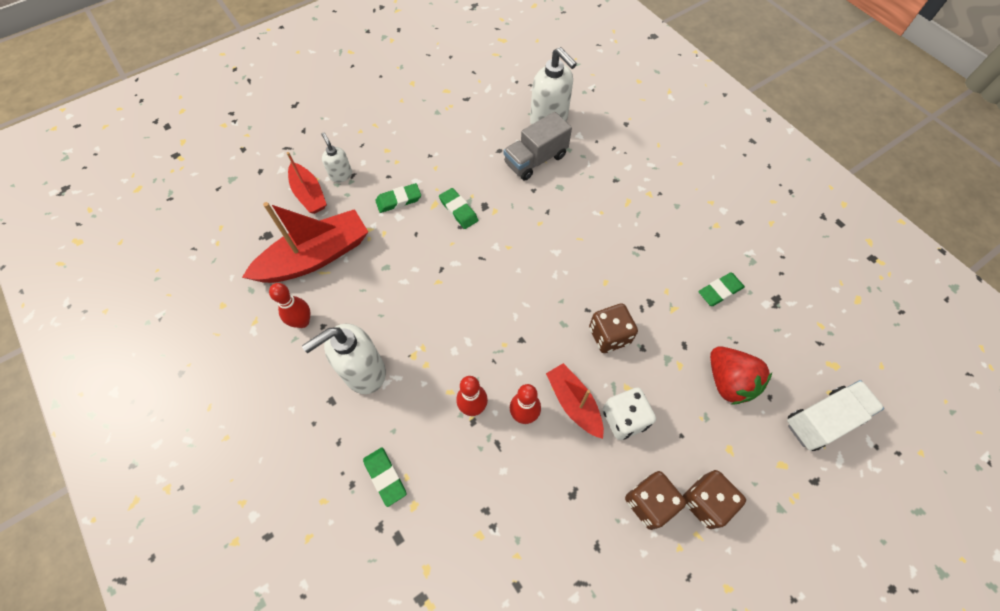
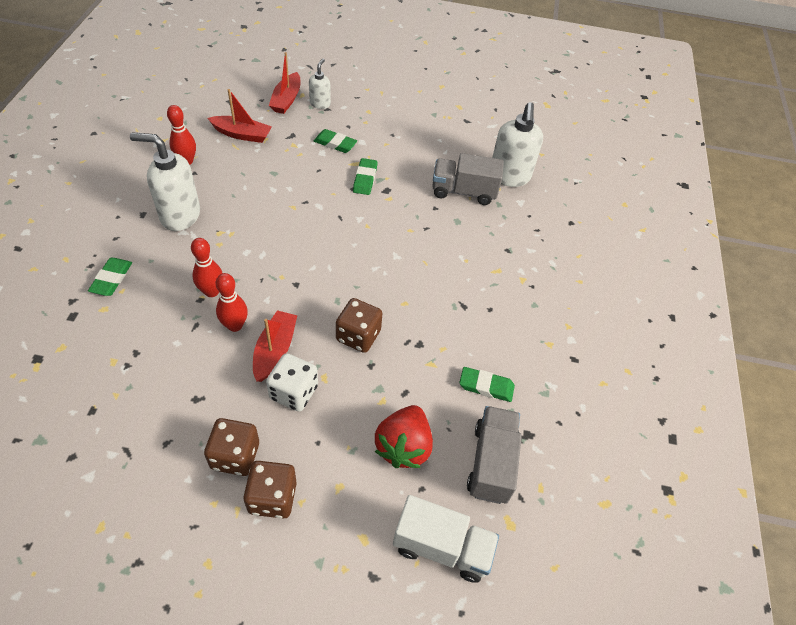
camera: 40 degrees right, 10 degrees down
(315, 257) = (242, 134): red boat -> red boat, size x0.59
(781, 338) = (491, 463): none -> grey truck

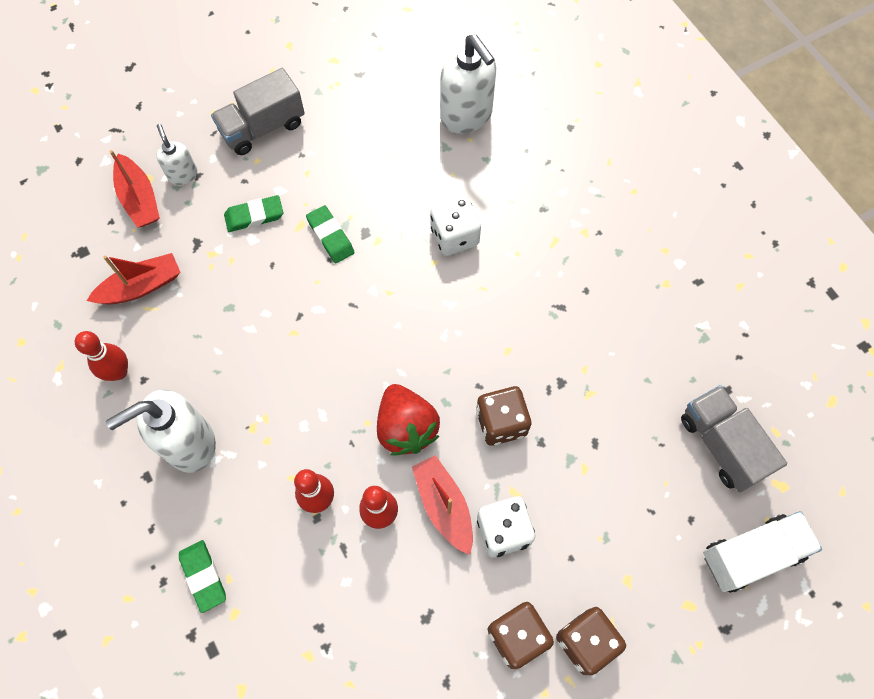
camera: 35 degrees left, 15 degrees up
(403, 446) = (642, 495): red strawberry -> red strawberry (406, 427)
(436, 226) = (454, 236): none -> white dice
(463, 192) = (441, 172): grey truck -> grey truck (263, 127)
(486, 386) = (653, 375): green eraser -> none

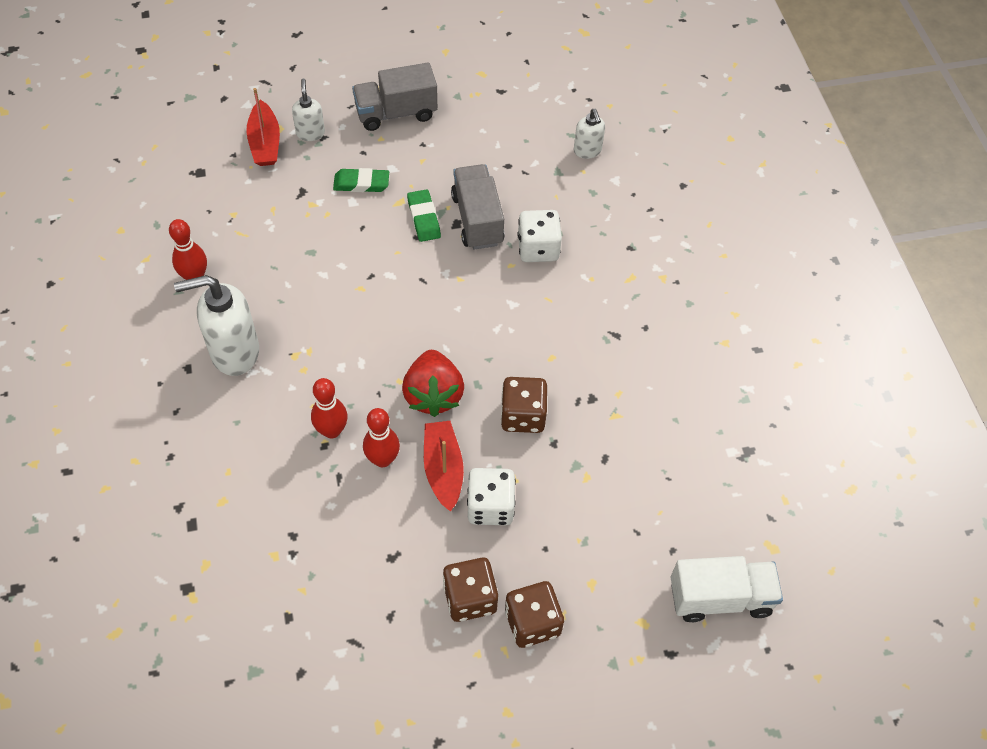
camera: 15 degrees right, 10 degrees down
(141, 286) = (240, 214): red boat -> none
(203, 576) = (206, 463): green eraser -> none
(466, 116) = (587, 151): white soap dispenser -> white soap dispenser, size x0.54
(721, 445) = (726, 495): grey truck -> grey truck (477, 219)

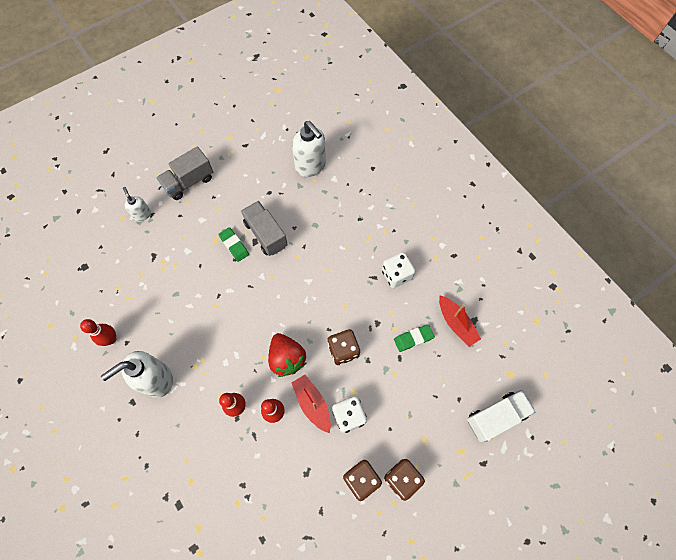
camera: 20 degrees left, 10 degrees up
(265, 143) = (117, 231): red boat -> red boat (456, 323)
(361, 183) = (187, 236): green eraser -> green eraser (413, 338)
(538, 248) = (308, 239): white dice -> white dice (396, 275)
(587, 151) = (310, 166): white soap dispenser -> white soap dispenser, size x1.87

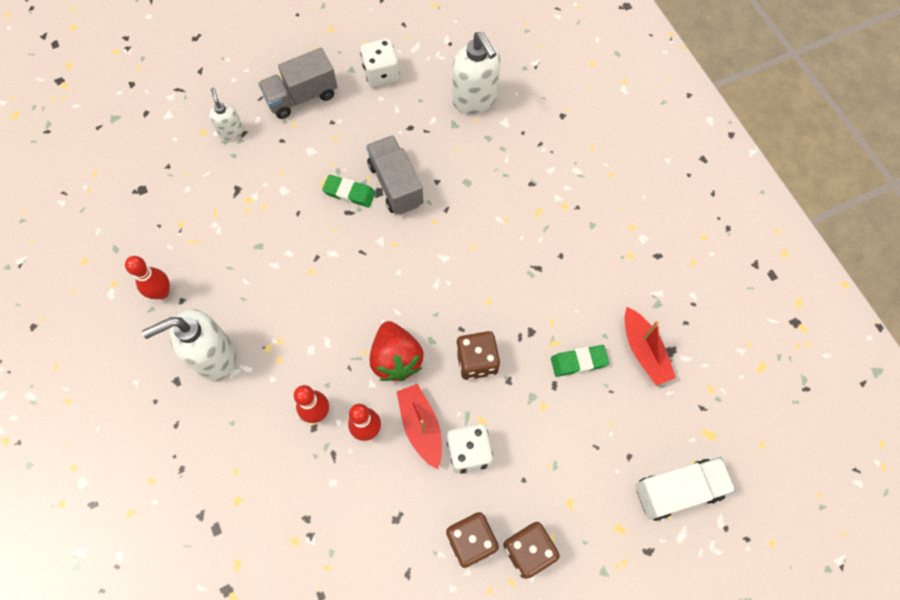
camera: 10 degrees right, 0 degrees up
(234, 245) = (349, 193): green eraser -> green eraser turned 45 degrees counterclockwise
(396, 275) = (570, 270): white dice -> white dice (381, 74)

